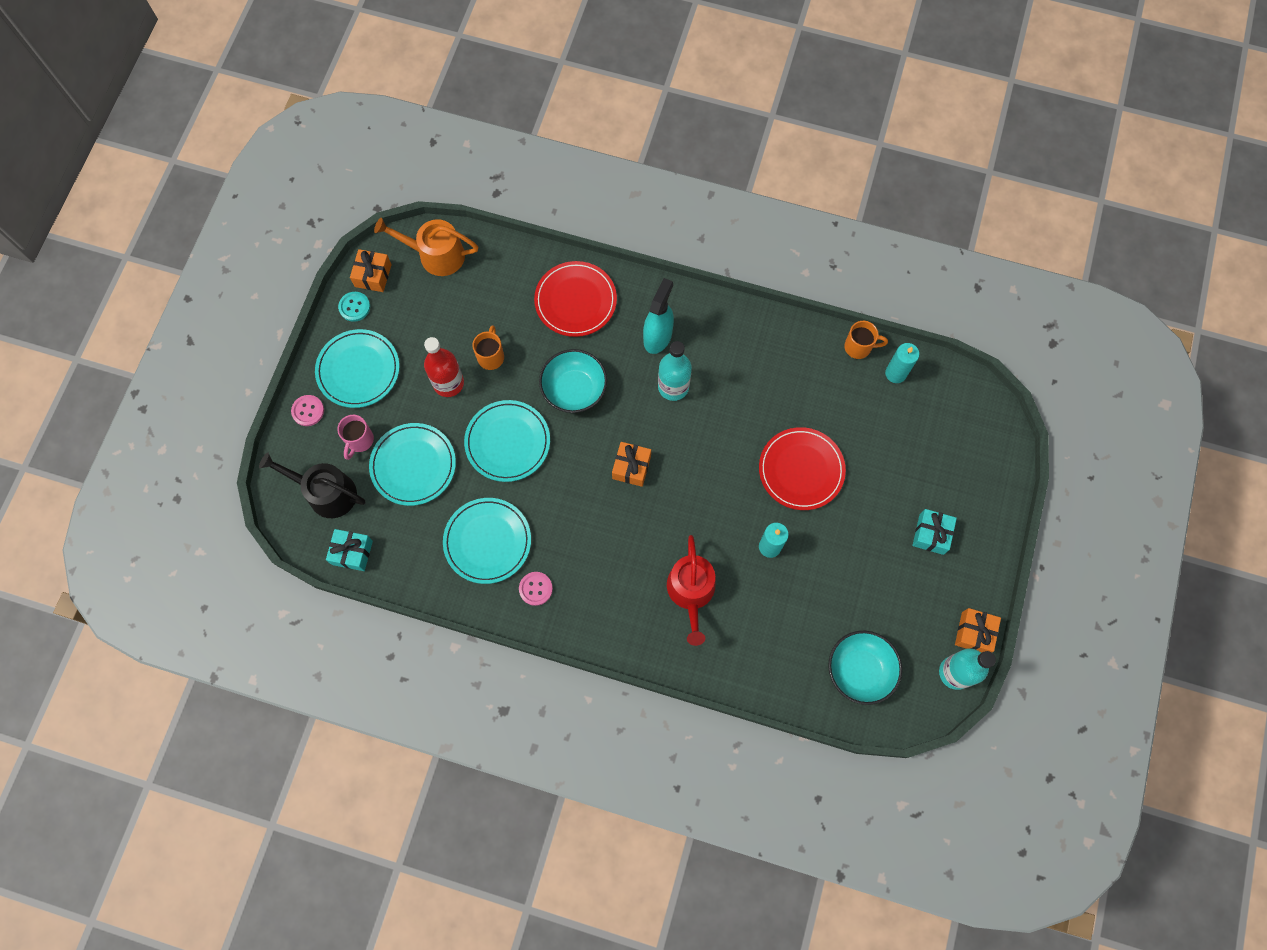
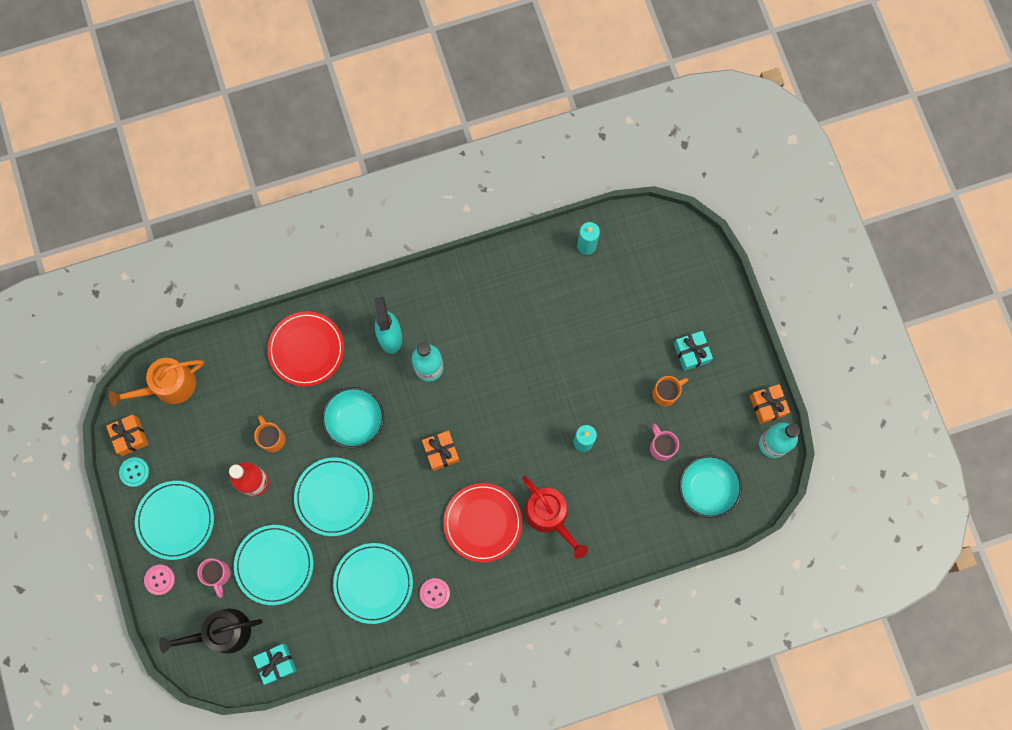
camera: 35 degrees left, 5 degrees up
(801, 470) = (567, 368): red plate -> red plate (483, 522)
(842, 601) = (661, 447): none -> pink mug
(859, 347) = (546, 243): orange mug -> orange mug (665, 393)

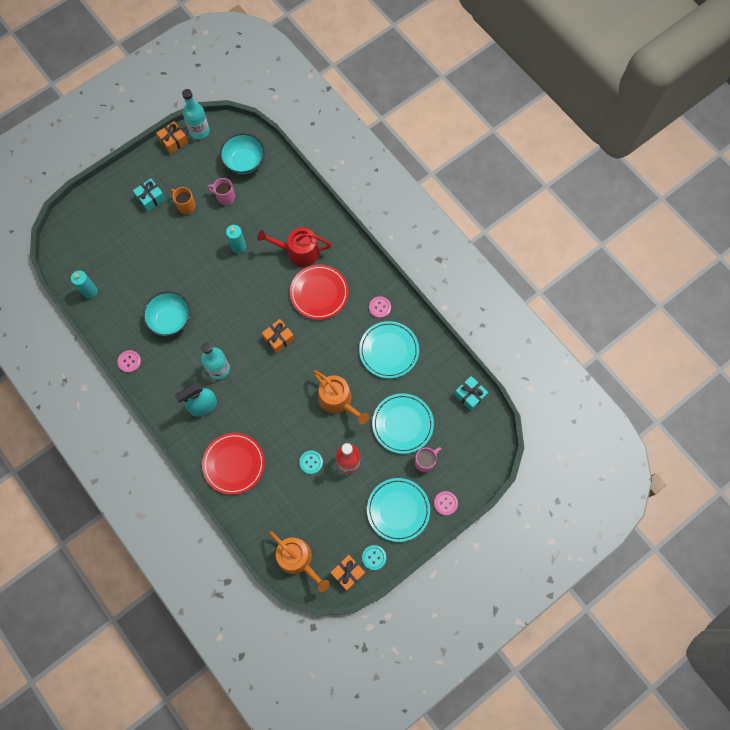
camera: 110 degrees left, 5 degrees down
(222, 632) = (464, 442): black watering can -> none
(272, 438) = (311, 462): orange mug -> turquoise button
(334, 497) = (338, 401): turquoise plate -> orange watering can
(355, 421) = (277, 406): turquoise bowl -> turquoise bowl (170, 319)
(478, 267) = (129, 361): none -> pink button
(550, 516) = (298, 251): red watering can -> red watering can turned 120 degrees counterclockwise
(661, 447) = (225, 197): pink mug -> pink mug turned 60 degrees clockwise

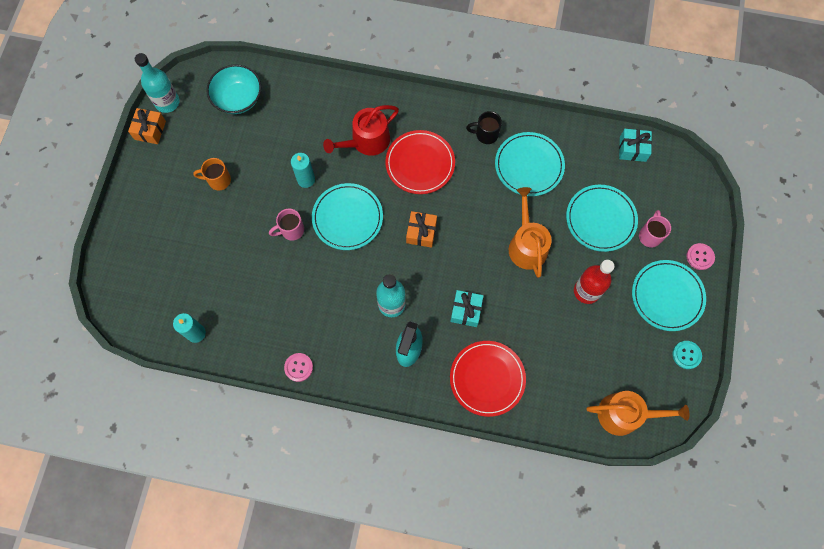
camera: 40 degrees left, 0 degrees up
(151, 198) = (176, 199): turquoise gift -> turquoise gift (466, 311)
(170, 319) = (302, 296): turquoise bowl -> none
(225, 197) = (250, 144): pink mug -> pink mug (291, 230)
(242, 292) = (347, 218): none -> turquoise plate
(311, 462) = (554, 318): turquoise button -> none
(338, 401) = (527, 244): orange watering can -> orange watering can turned 105 degrees counterclockwise
(348, 573) = (678, 388): orange gift -> none
(379, 307) = (486, 134): pink button -> black mug

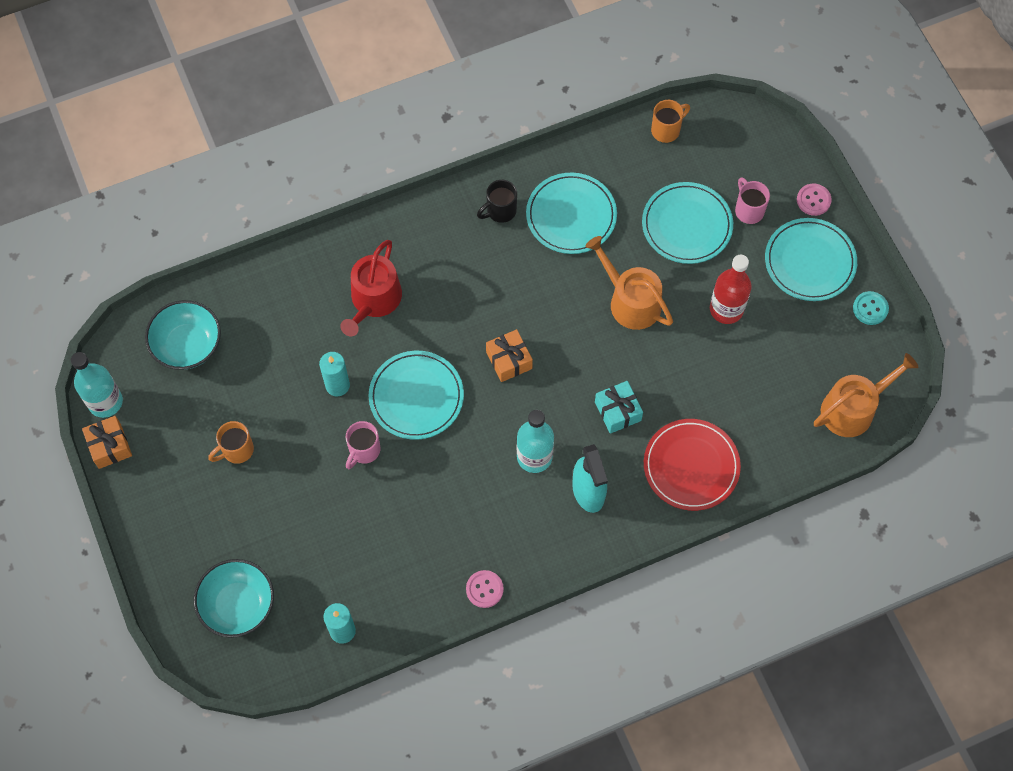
camera: 35 degrees left, 5 degrees down
(149, 275) = (238, 605): none -> turquoise bowl
(420, 163) = (452, 287): red plate -> none
(632, 149) = (666, 130): turquoise gift -> orange mug

